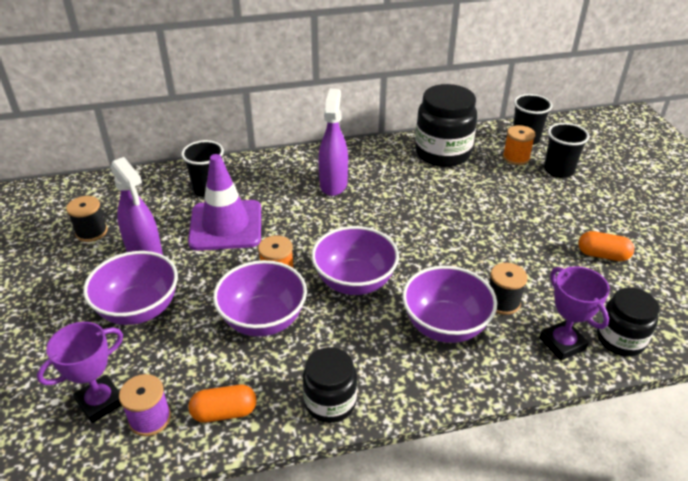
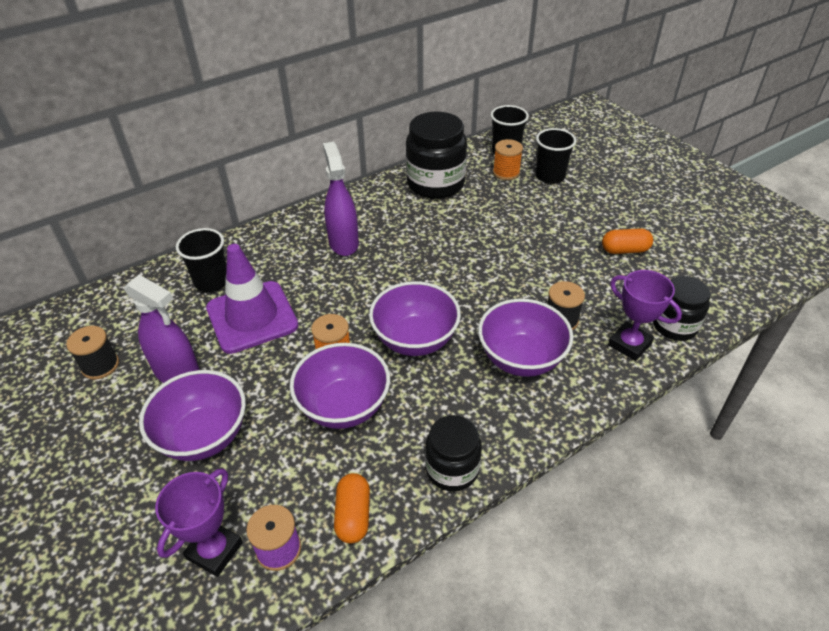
camera: 20 degrees left, 5 degrees up
(224, 412) = (353, 515): orange capsule -> orange capsule turned 60 degrees counterclockwise

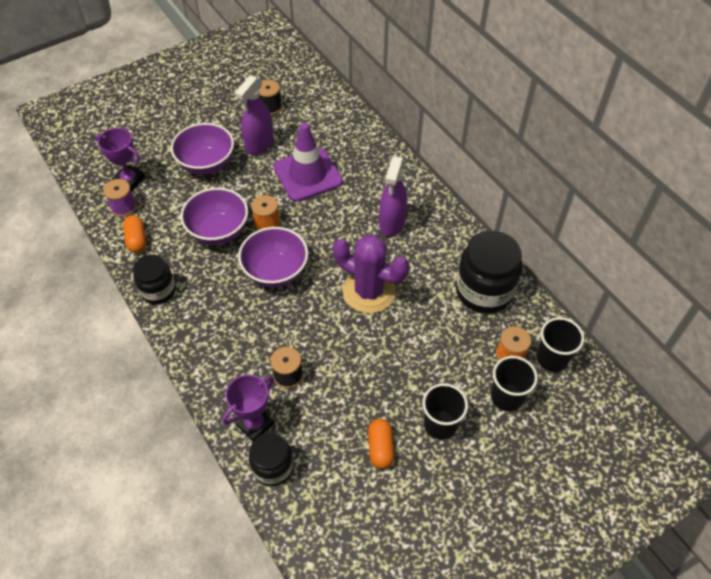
camera: 90 degrees right, 10 degrees up
(212, 281) = (346, 148): black cup -> black cup (440, 424)
(343, 243) = (392, 223): purple spray bottle -> purple spray bottle turned 120 degrees clockwise
(353, 515) = (137, 240): orange capsule -> orange capsule turned 75 degrees clockwise
(440, 259) = (369, 291): none -> purple cactus
(521, 358) = (248, 341): purple bowl -> none

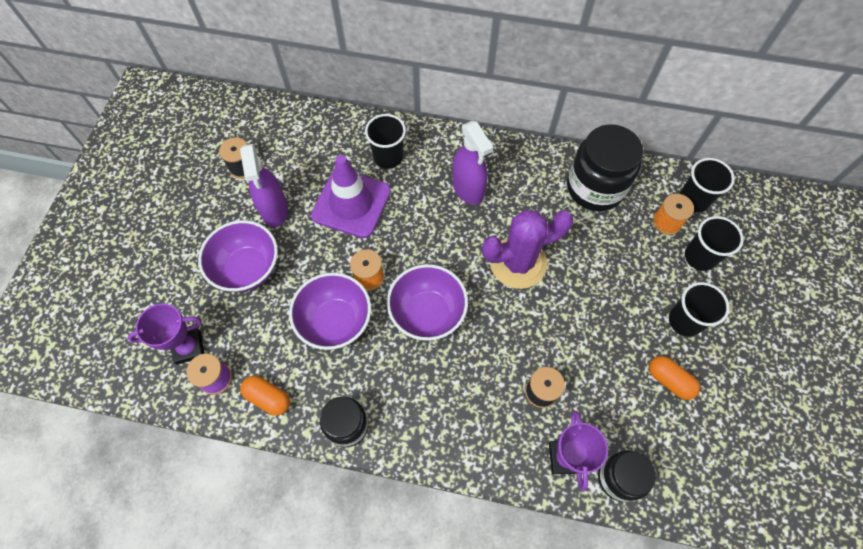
camera: 45 degrees left, 10 degrees up
(363, 165) = (388, 157): none -> black cup

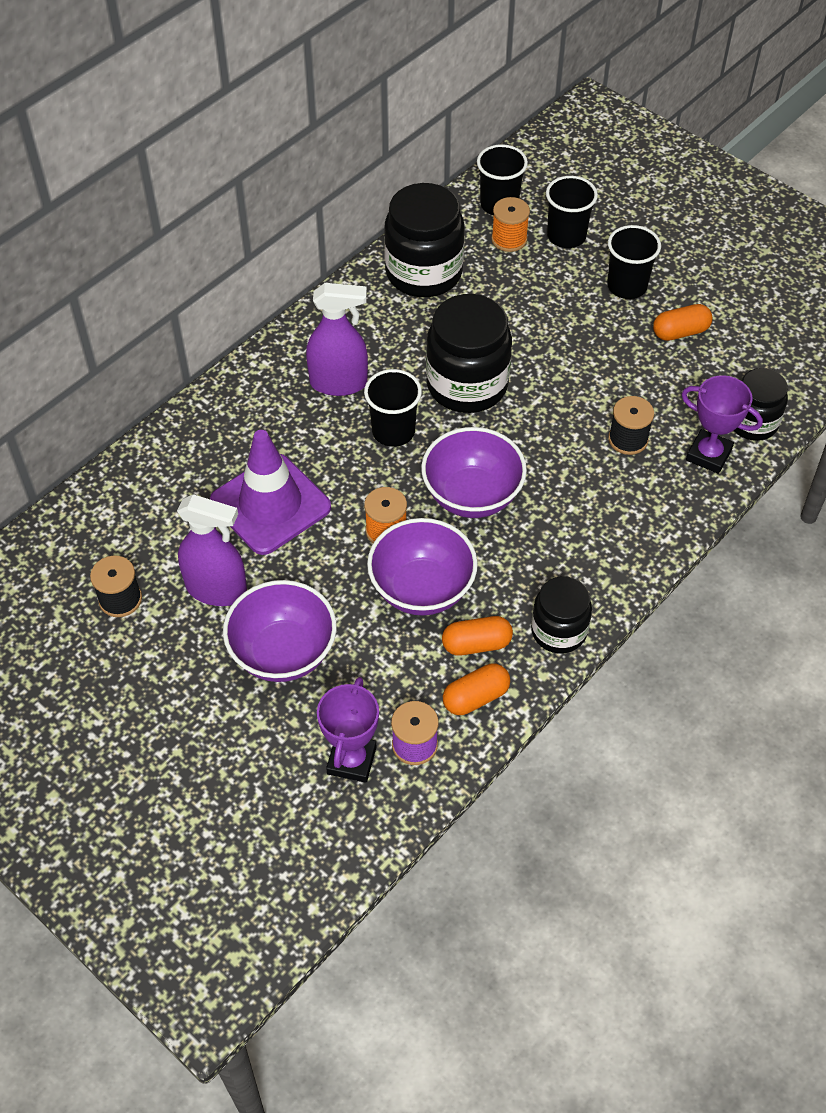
camera: 60 degrees left, 10 degrees down
(310, 377) = (476, 644): none -> orange capsule
(388, 157) = (232, 438): black cup -> black cup (393, 431)
(518, 263) = (467, 385): purple cactus -> black jar

